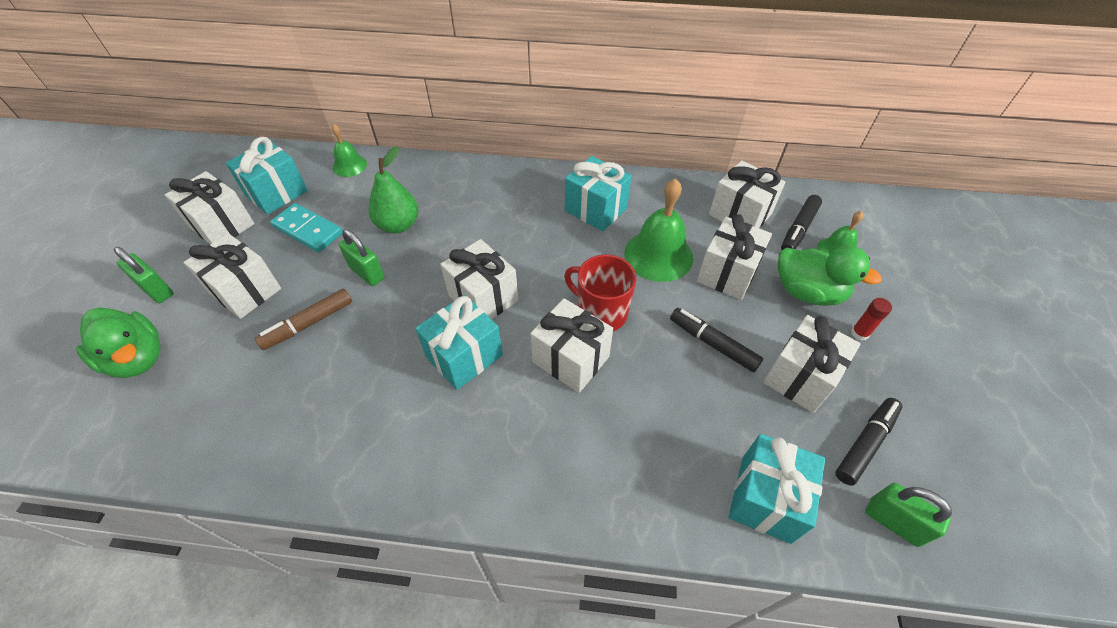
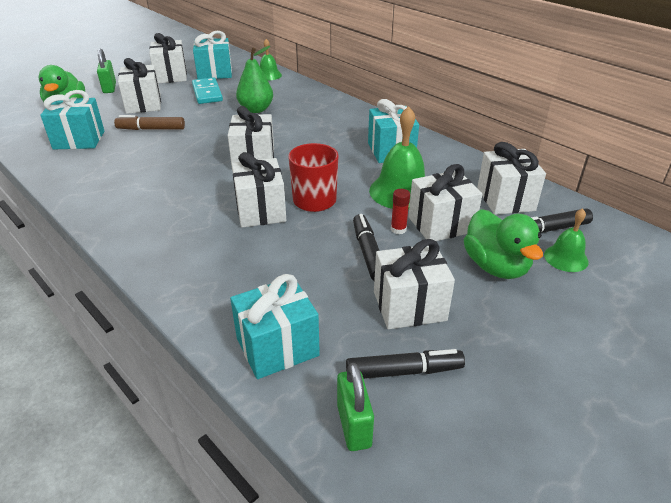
camera: 40 degrees right, 15 degrees down
(367, 273) = (209, 122): green padlock -> none
(464, 356) = (204, 178): turquoise gift -> turquoise gift (79, 140)
(859, 333) = (507, 312): red glue stick -> red glue stick (398, 229)

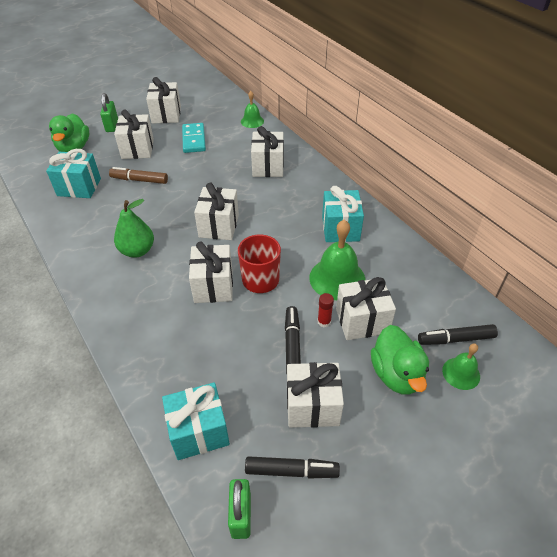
camera: 10 degrees right, 10 degrees up
(214, 73) = (205, 114): turquoise gift -> none
(256, 109) = (232, 164): green pear -> green pear (137, 250)
(505, 199) = (427, 299): white gift -> white gift (268, 166)

